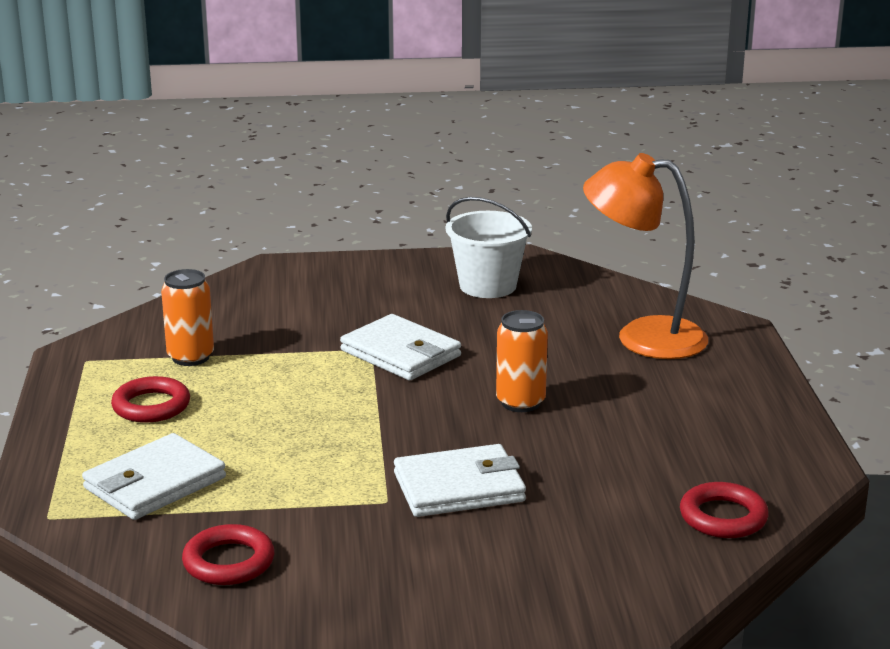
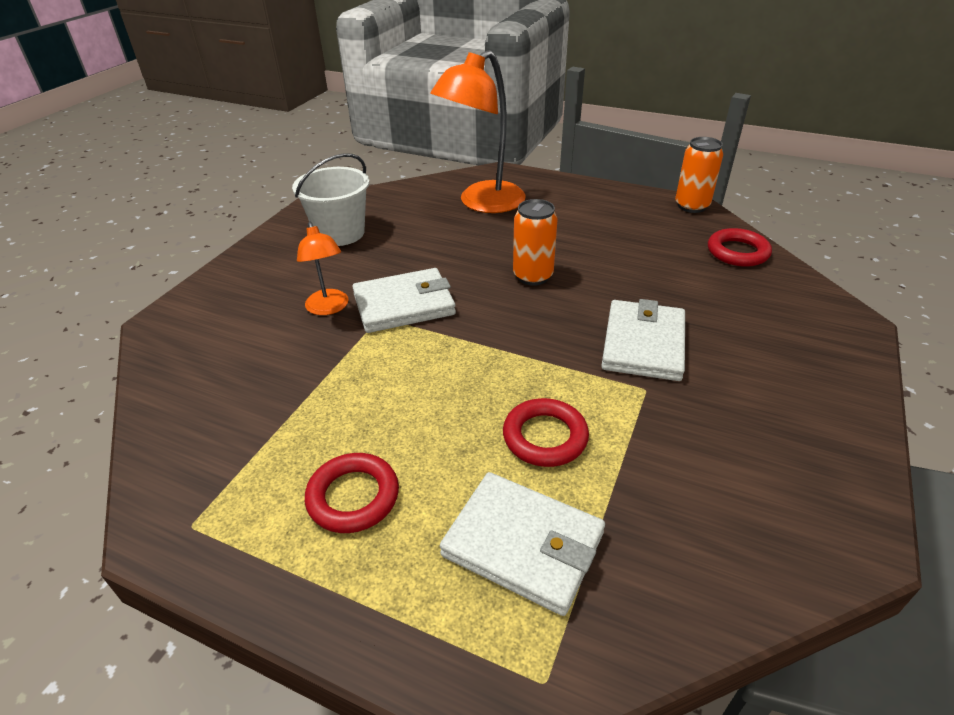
camera: 60 degrees left, 15 degrees up
(154, 483) = (523, 544): white wallet -> white wallet turned 45 degrees counterclockwise
(190, 357) = (278, 433): orange can -> orange can (691, 206)
(229, 562) = (712, 529): red ring -> red ring (545, 437)
(360, 323) = (329, 308): none -> orange lamp

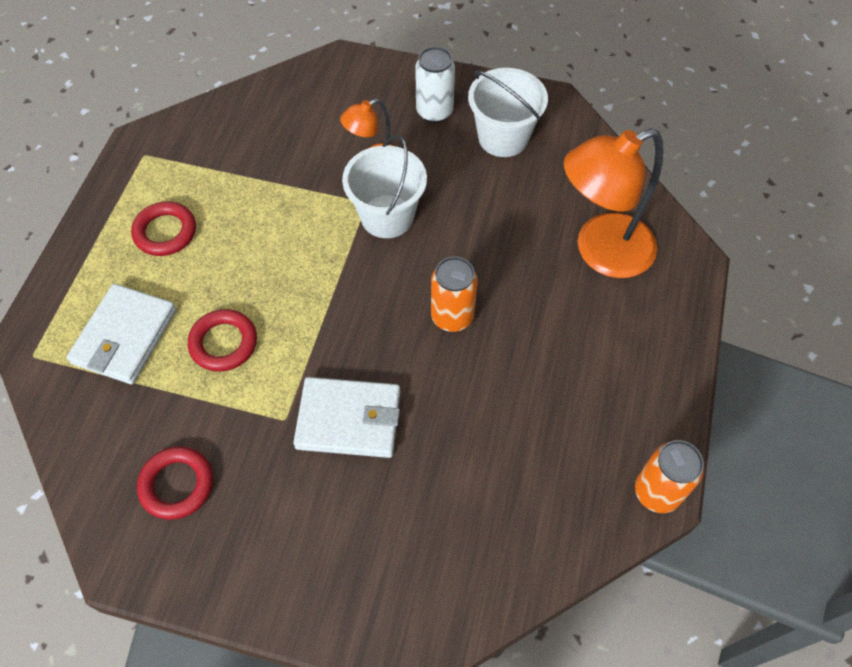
camera: 80 degrees right, 20 degrees up
(284, 266) = (434, 112): none -> white can
(404, 304) = (387, 216): white wallet -> white bucket
(482, 203) = (600, 252): orange lamp -> orange lamp turned 60 degrees counterclockwise
(737, 252) = (544, 536): red ring -> red ring (177, 485)

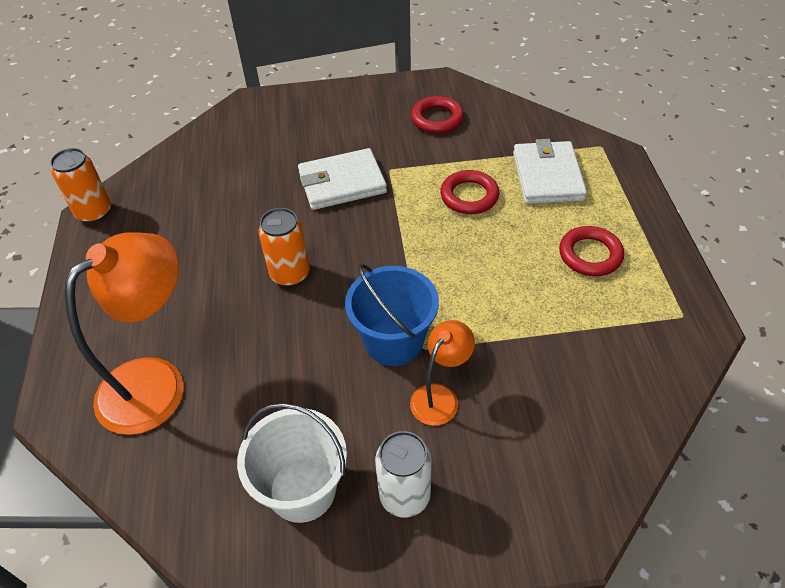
camera: 160 degrees right, 10 degrees down
(387, 216) = (393, 341): white bucket -> blue bucket

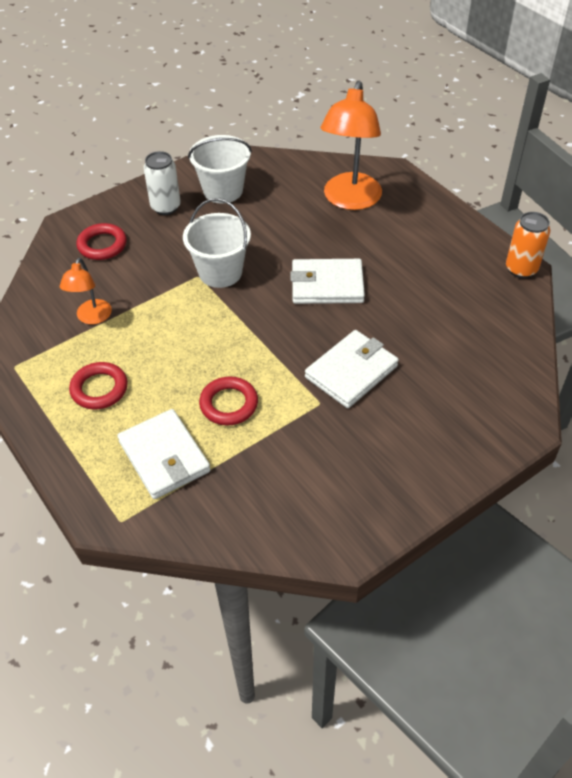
camera: 150 degrees right, 0 degrees up
(290, 274) = (327, 285): orange can -> white wallet
(393, 341) = (220, 272): blue bucket -> white bucket
(437, 119) = (315, 485): red ring -> red ring (102, 245)
(440, 396) = (171, 255): orange lamp -> orange lamp (92, 318)

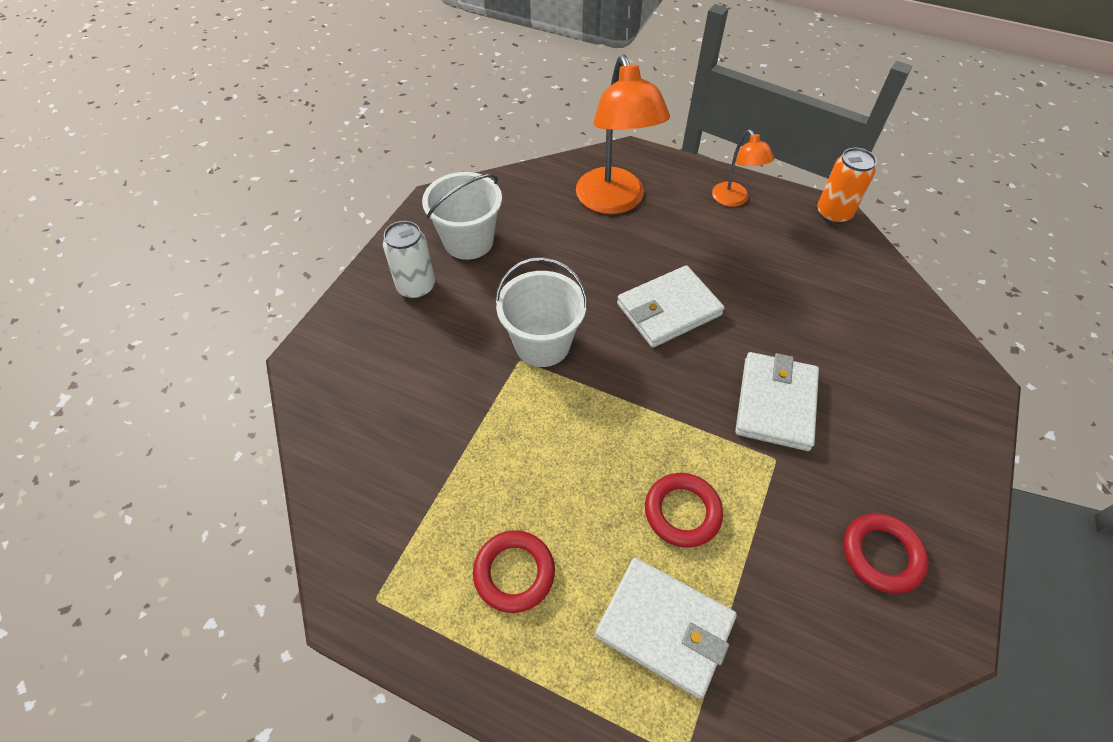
camera: 30 degrees left, 5 degrees up
(92, 318) = (431, 475): orange lamp -> orange lamp (734, 200)
(102, 245) = (373, 369): red ring -> red ring (881, 555)

